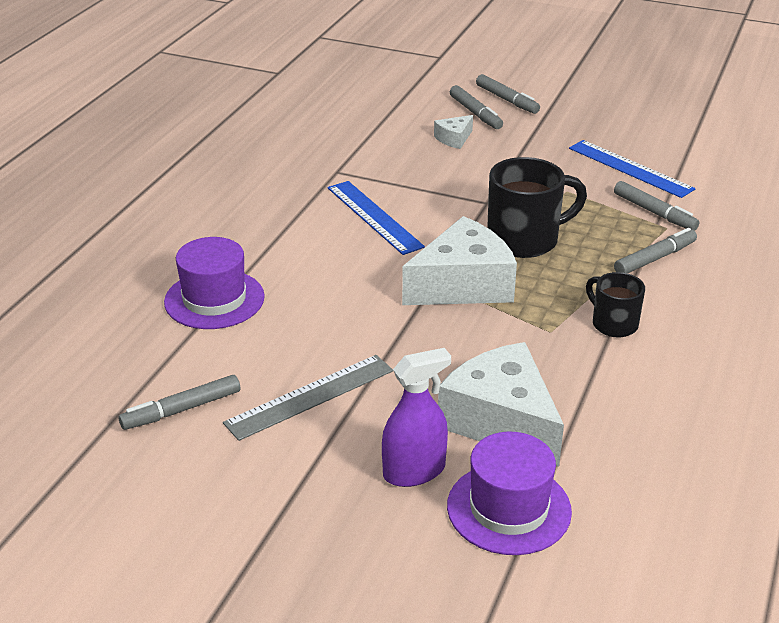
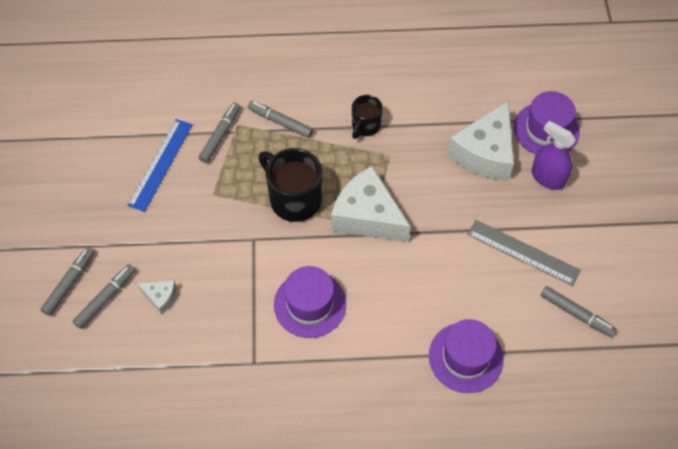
camera: 115 degrees left, 25 degrees up
(374, 217) = (310, 304): blue ruler -> purple hat

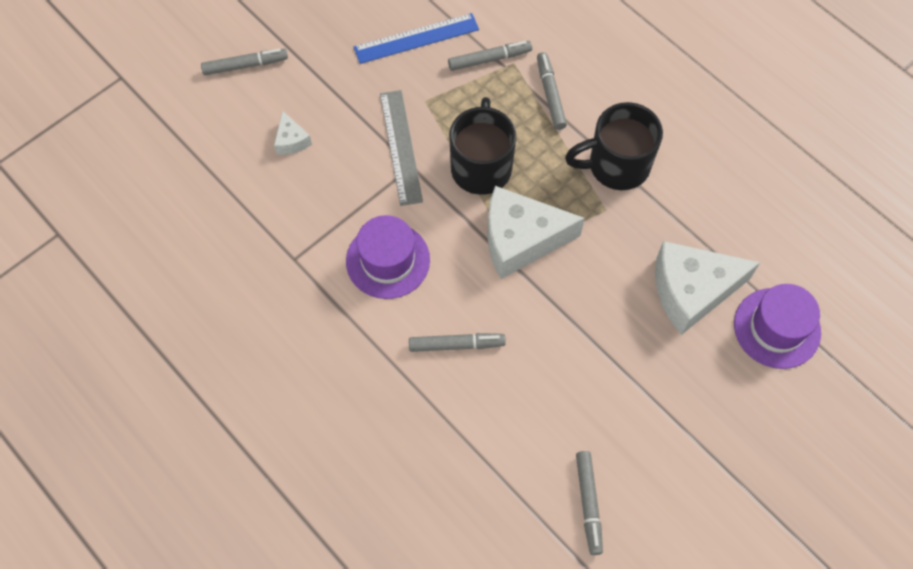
camera: 50 degrees right, 5 degrees up
(106, 298) = (255, 102): grey marker -> grey marker (456, 345)
(365, 126) = (616, 165): black mug -> black mug, size x1.71
(367, 216) = (521, 239): white cheese -> white cheese turned 90 degrees counterclockwise
(465, 357) = (451, 432): purple hat -> none
(523, 252) = (612, 405): grey ruler -> grey ruler (401, 147)
(547, 178) = (720, 369): purple spray bottle -> none

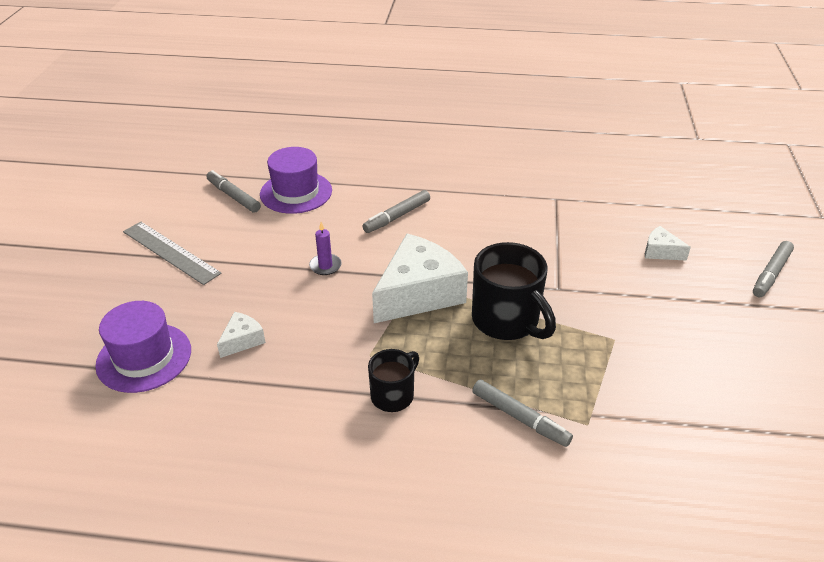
camera: 140 degrees right, 25 degrees down
(388, 260) = (497, 230): purple hat -> purple hat (296, 192)
(401, 147) = (583, 295): grey ruler -> grey ruler (170, 252)
(416, 38) = (695, 383): blue ruler -> none
(489, 59) = (612, 411): grey marker -> none
(570, 327) = (325, 266): none -> purple candle
(616, 165) = (393, 395): black mug -> black mug, size x0.59
(691, 291) = (242, 340): white cheese -> white cheese, size x0.46

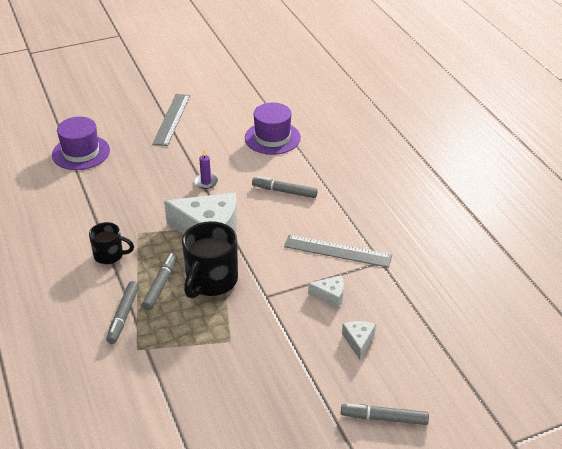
camera: 60 degrees right, 0 degrees up
(233, 196) = (245, 116): grey marker -> grey marker (161, 285)
(242, 340) = (116, 179): white cheese -> white cheese (330, 295)
(521, 217) = (337, 251): none -> grey ruler

